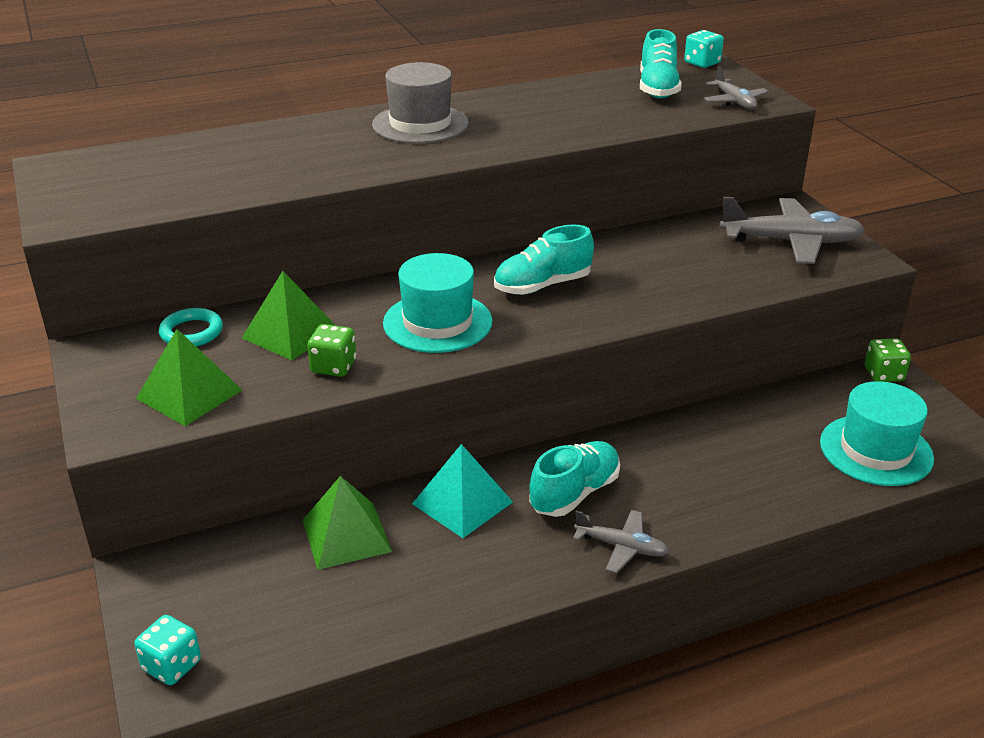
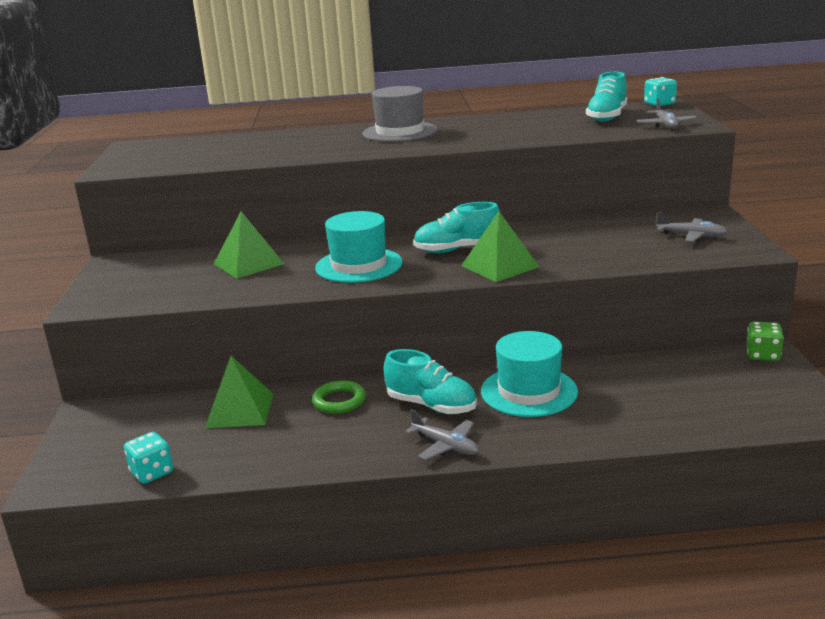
camera: 20 degrees right, 10 degrees down
(172, 665) = (65, 470): turquoise dice -> turquoise dice (152, 472)
(189, 394) = (152, 291): green pyramid -> green pyramid (500, 266)
(191, 332) = (183, 258): turquoise ring -> none
(333, 366) = (262, 284): green dice -> none
(462, 503) = (339, 401): turquoise pyramid -> green ring
(574, 493) = (431, 406): turquoise shoe -> turquoise shoe turned 60 degrees clockwise
(791, 242) = (692, 236): grey plane -> grey plane, size x0.55
(876, 450) = (720, 408): turquoise hat -> turquoise hat (529, 391)

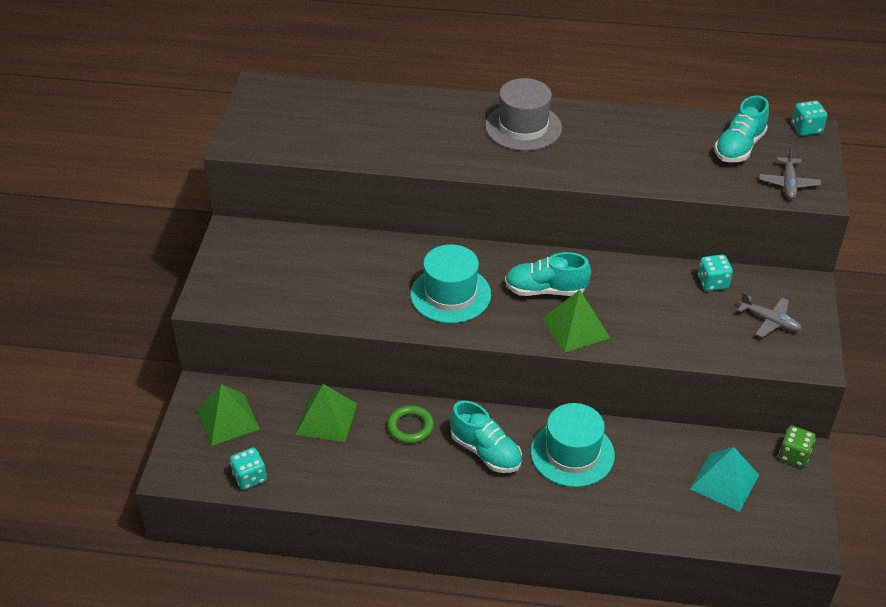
camera: 10 degrees right, 20 degrees up
(248, 263) = (353, 266): green pyramid -> green pyramid (228, 419)
(446, 446) = (484, 503): grey plane -> none
(620, 224) = (713, 282): none -> turquoise dice
(704, 385) = (724, 482): none -> turquoise pyramid

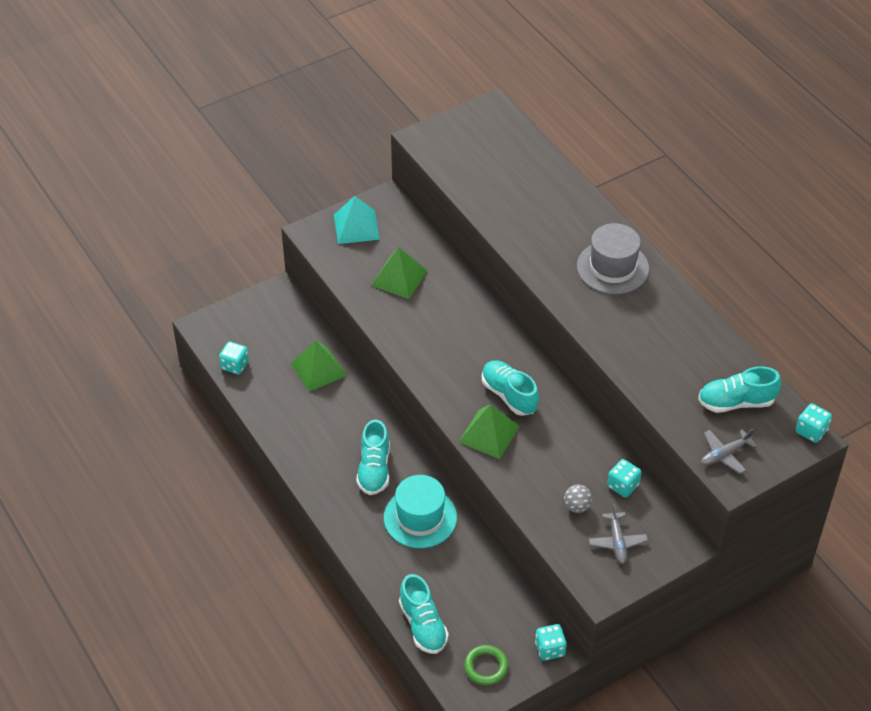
camera: 50 degrees right, 5 degrees up
(228, 419) = (269, 321): green pyramid -> green pyramid (399, 278)
(410, 427) = (355, 416): green ring -> green ring (486, 667)
(450, 294) = (449, 347): turquoise hat -> none
(695, 526) = (423, 625): none -> turquoise shoe
(709, 322) = (577, 506): none -> grey ball
(724, 482) = (481, 620): turquoise pyramid -> turquoise pyramid (356, 226)
(794, 455) = (550, 649): green dice -> turquoise dice

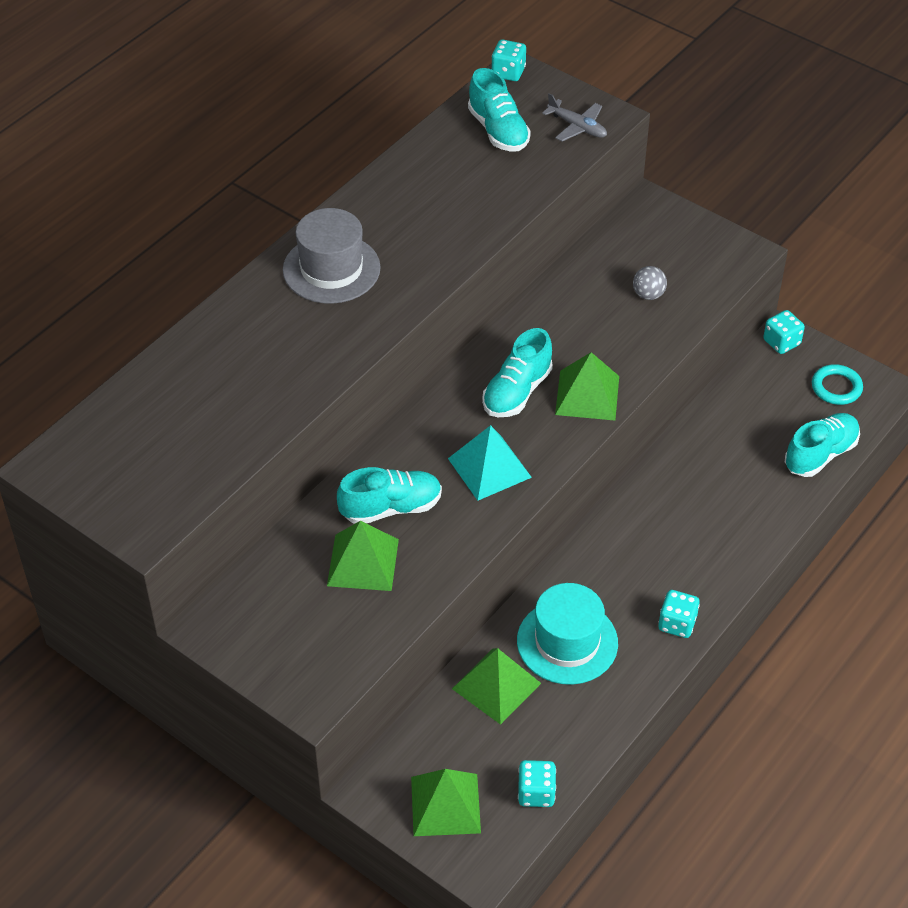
camera: 110 degrees left, 0 degrees up
(251, 322) = (445, 804): none -> green pyramid
(356, 226) = (279, 646): turquoise pyramid -> turquoise pyramid (489, 468)
(374, 469) = (632, 567): turquoise shoe -> turquoise shoe (391, 508)
(420, 517) = (678, 500): turquoise hat -> turquoise hat (567, 642)
(486, 667) = (836, 387): green ring -> turquoise ring
(617, 542) = (676, 253): grey plane -> none
(623, 486) = (598, 264): turquoise dice -> turquoise dice (677, 624)

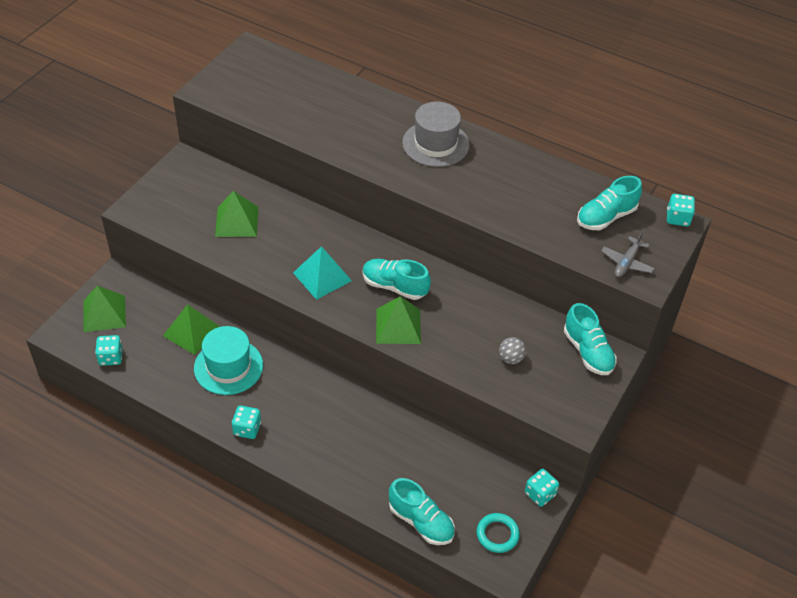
camera: 80 degrees right, 0 degrees up
(391, 508) = (282, 230): turquoise shoe -> turquoise shoe (588, 352)

